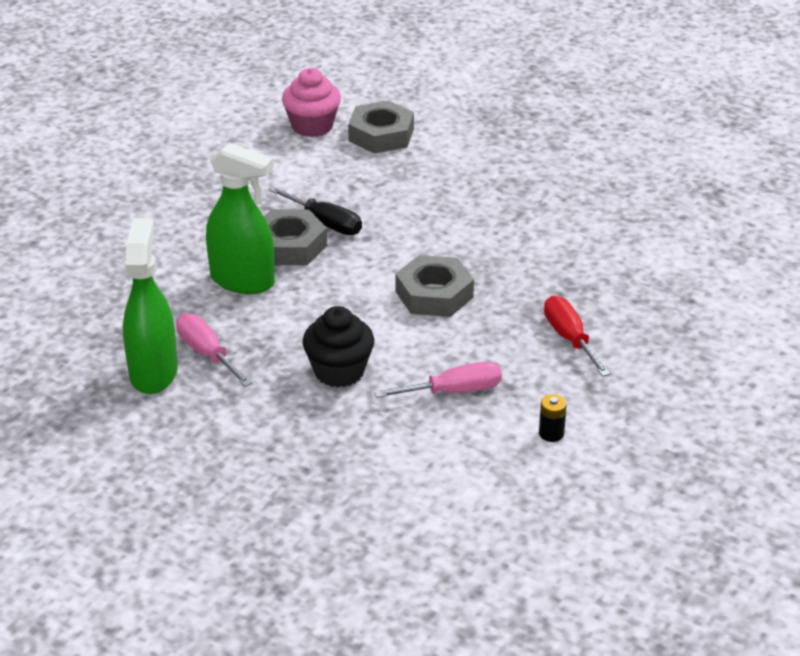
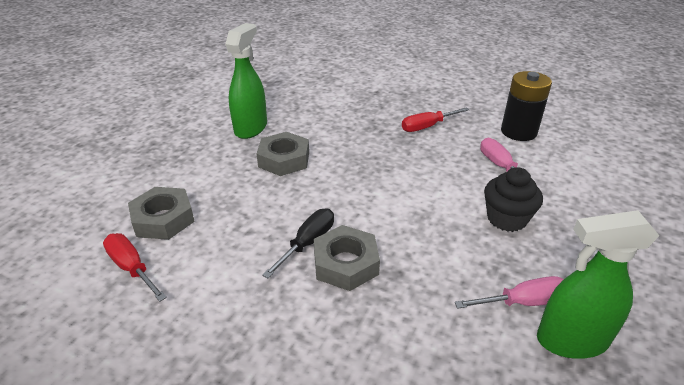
camera: 95 degrees left, 0 degrees up
(207, 353) = (524, 302): pink screwdriver -> pink screwdriver turned 150 degrees counterclockwise
(243, 281) = (407, 290): green spray bottle -> green spray bottle (251, 128)
(312, 126) = (132, 268): pink cupcake -> red screwdriver
(434, 294) = (397, 179): grey nut -> grey nut (284, 159)
(551, 433) = (518, 132): black battery -> black battery, size x2.35

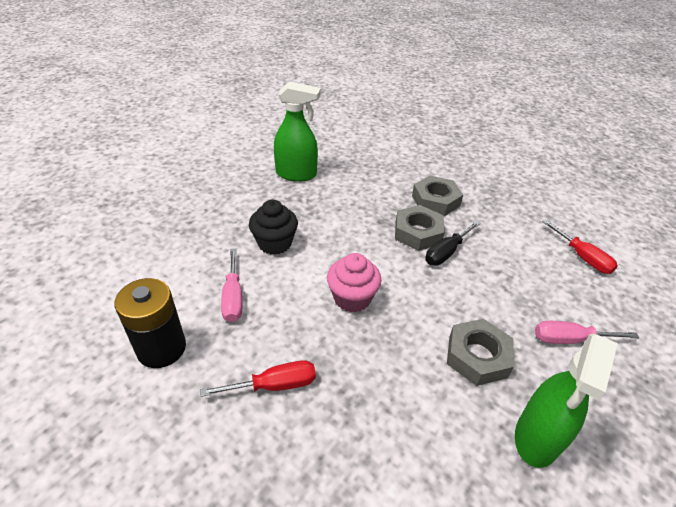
camera: 170 degrees left, 5 degrees up
(163, 219) = (582, 297): grey nut -> grey nut (435, 201)
(398, 182) = (352, 298): none -> pink cupcake
(524, 302) = (308, 193): pink screwdriver -> pink screwdriver (569, 339)

